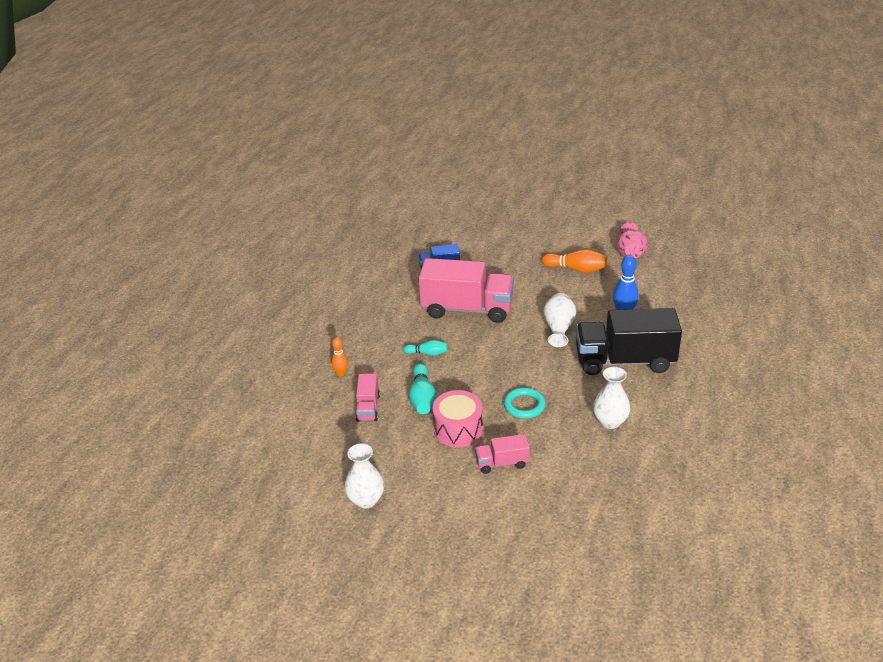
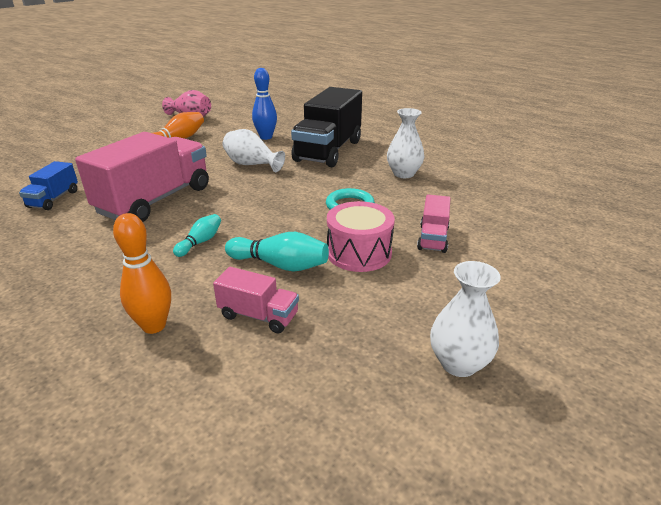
camera: 70 degrees left, 5 degrees down
(341, 373) = (154, 326): orange bowling pin -> orange bowling pin, size x1.61

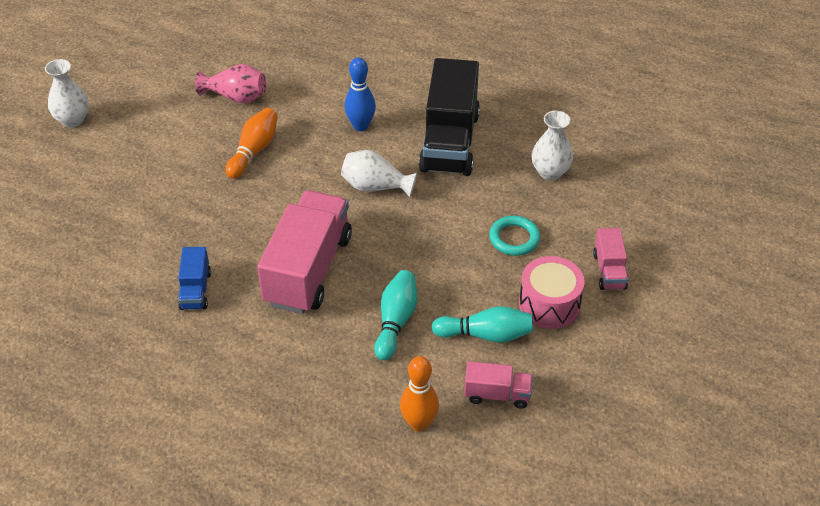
camera: 15 degrees left, 15 degrees up
(200, 242) = (395, 321): turquoise bowling pin -> turquoise bowling pin, size x1.61
(459, 363) = (665, 405): white vase -> white vase (72, 120)

